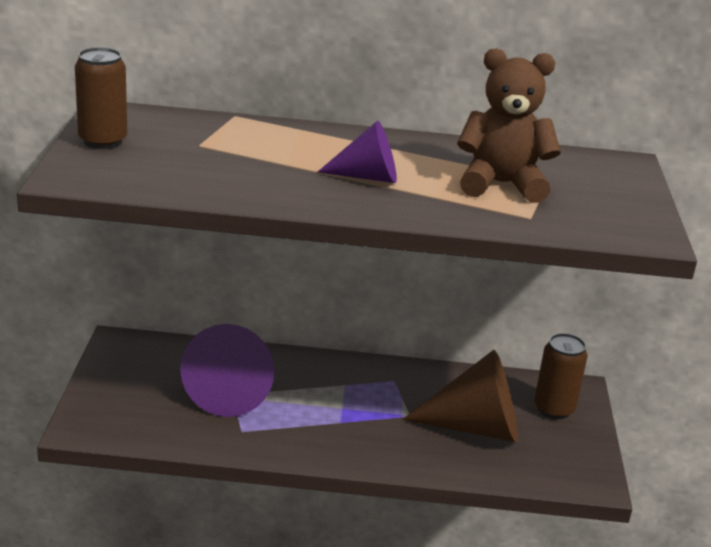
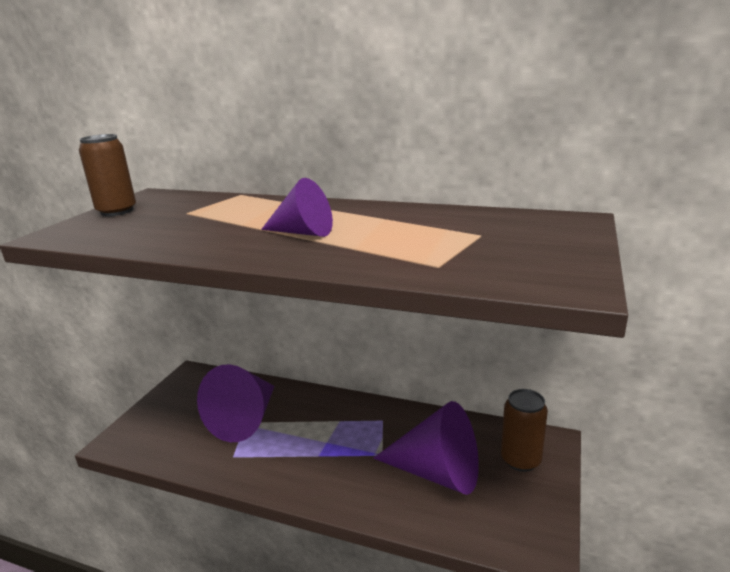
camera: 20 degrees right, 5 degrees down
(475, 427) = (437, 472): brown cone -> purple cone
(501, 184) = (429, 237): brown teddy bear -> none

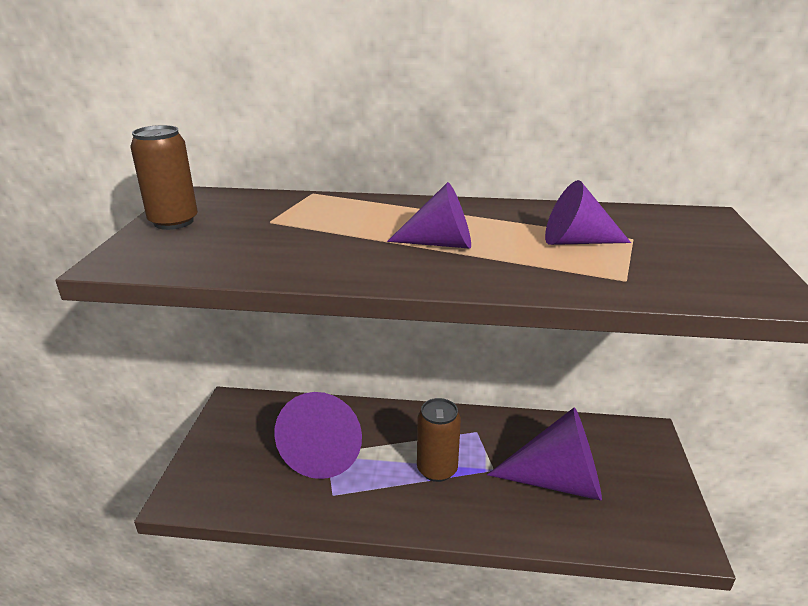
camera: 15 degrees left, 5 degrees up
(425, 235) = (576, 241): none -> purple cone
(520, 460) = (630, 456): brown can -> brown can (437, 469)

